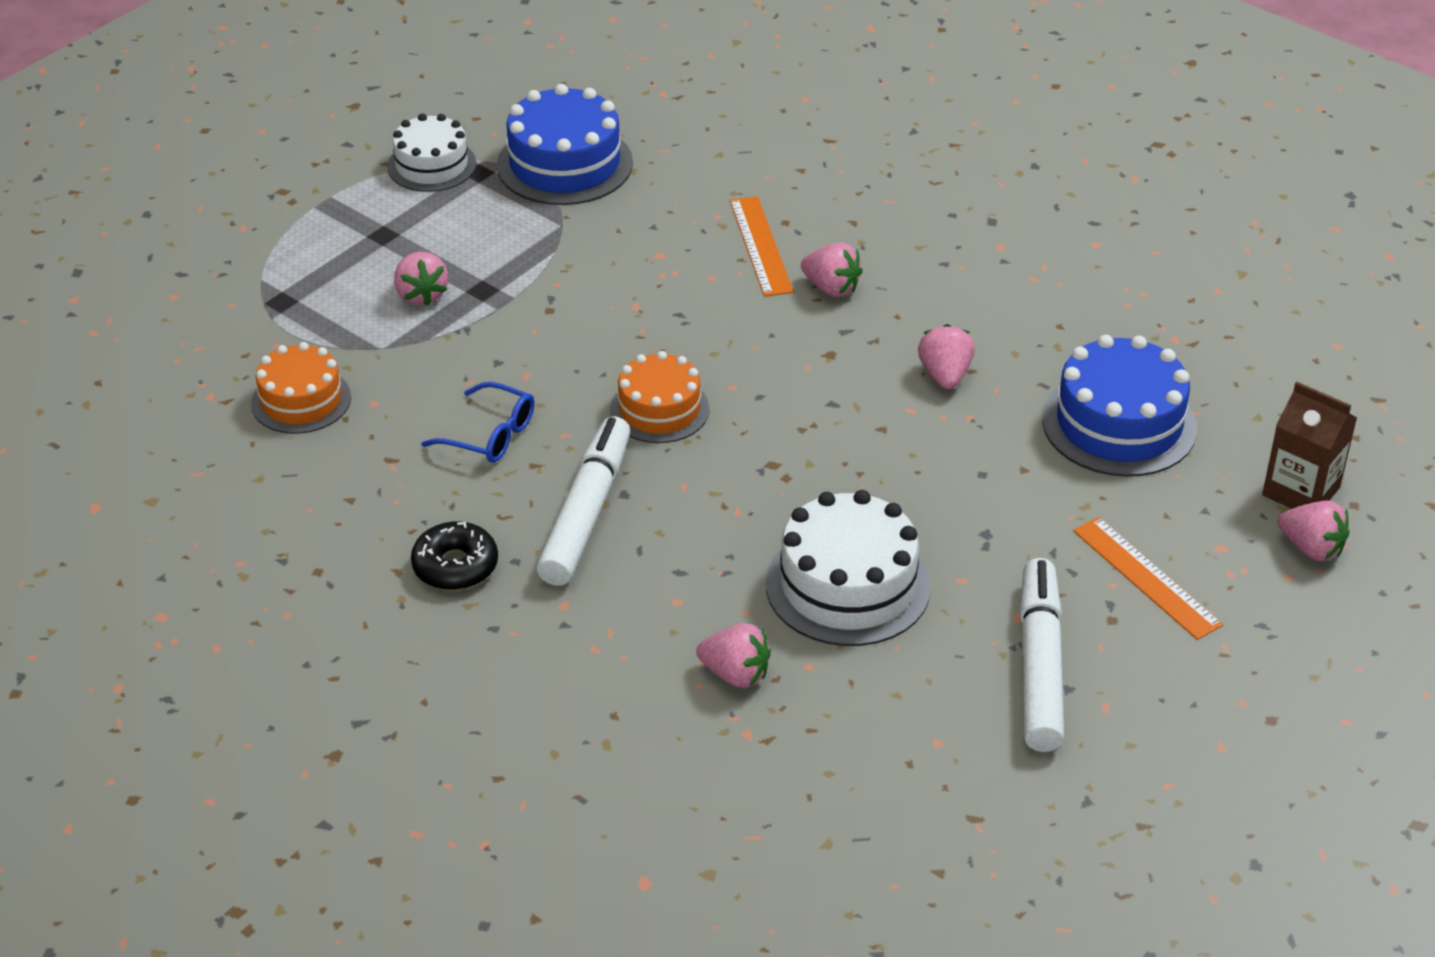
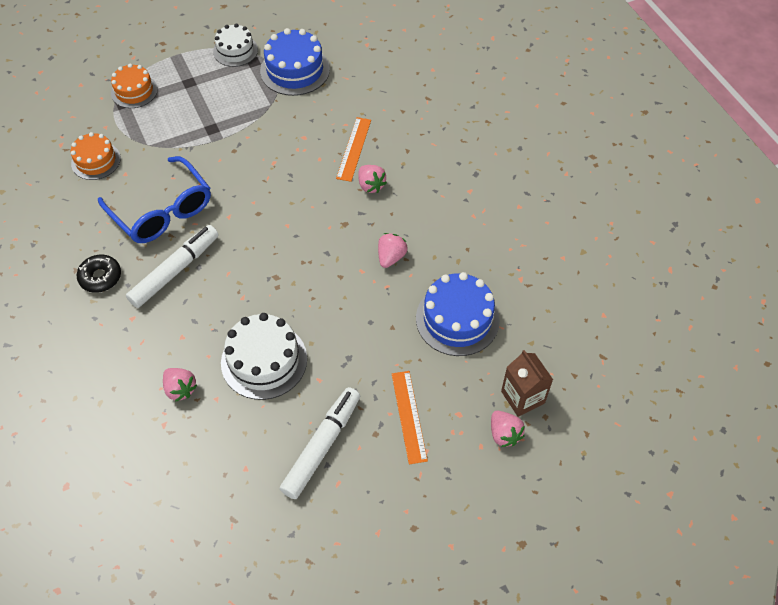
camera: 25 degrees right, 15 degrees up
(421, 295) = (183, 122): pink strawberry -> none
(490, 435) = (162, 211): blue glasses -> blue glasses, size x1.93
(659, 409) = (245, 225): orange cake -> orange cake (134, 91)

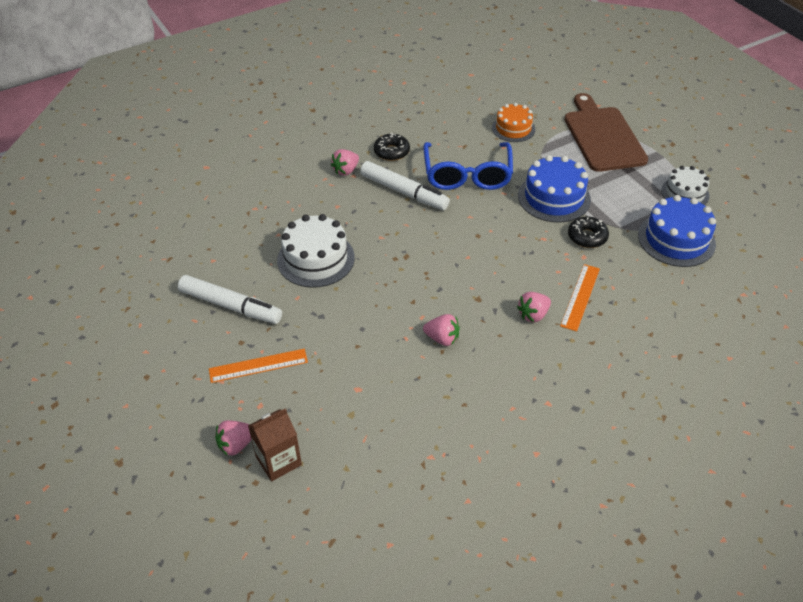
camera: 85 degrees right, 10 degrees down
(134, 91) = (602, 136): orange cake -> brown cutting board
(162, 211) = (467, 175): blue glasses -> blue glasses turned 45 degrees counterclockwise
(180, 389) = (287, 212): pink strawberry -> pink strawberry (346, 170)
(278, 130) = (587, 237): none -> black donut
(354, 149) = (580, 297): orange ruler -> orange ruler turned 75 degrees counterclockwise
(457, 319) = (371, 399): blue cake -> blue cake (554, 197)

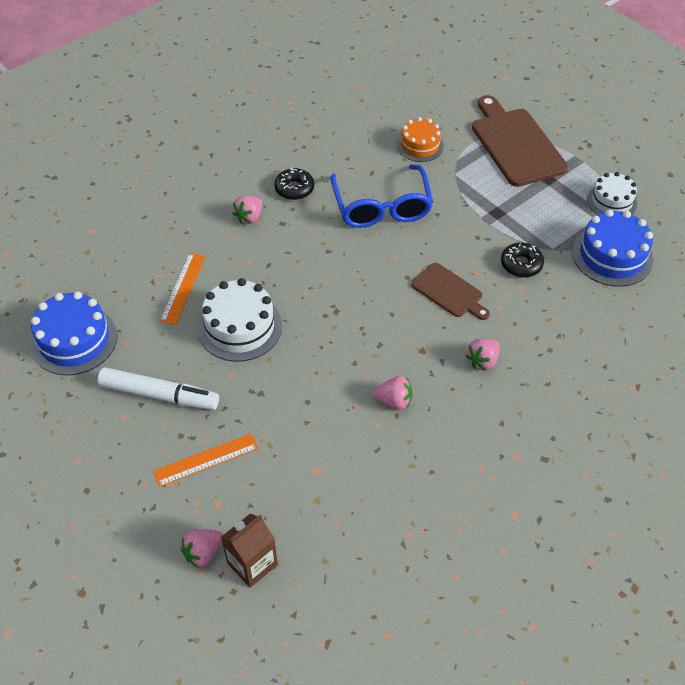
camera: 10 degrees left, 5 degrees up
(403, 192) = (317, 235): white marker -> none
(514, 252) = (449, 292): none -> brown cutting board
(554, 197) = (478, 223): blue cake -> blue cake (74, 340)
(580, 297) = (526, 334): orange ruler -> orange ruler (183, 288)

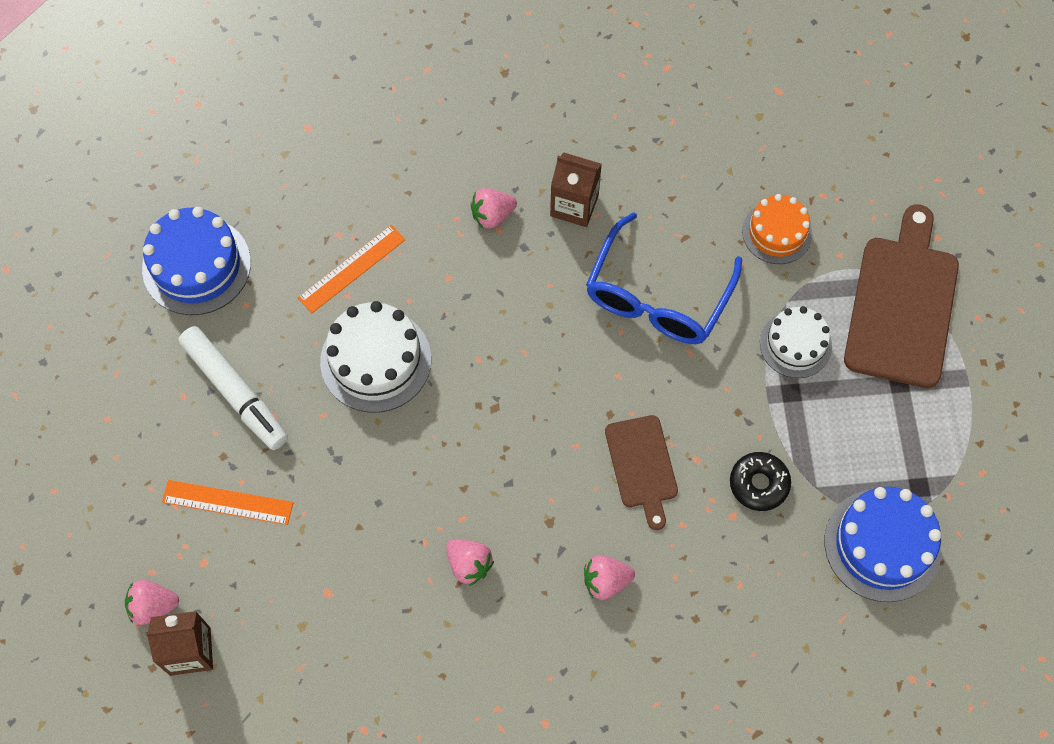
camera: 35 degrees right, 15 degrees up
(294, 189) = (574, 205): black donut -> brown carton
(611, 201) = (953, 467): white cake -> white cake (795, 344)

